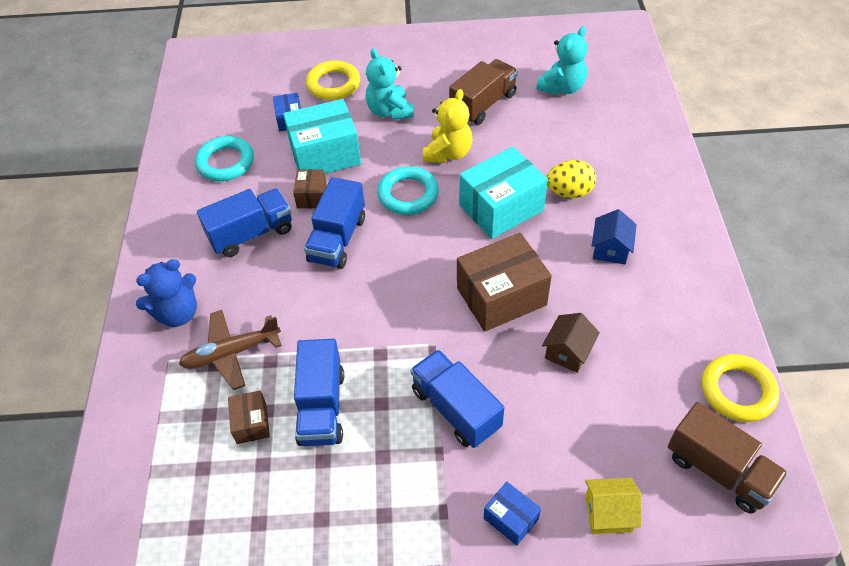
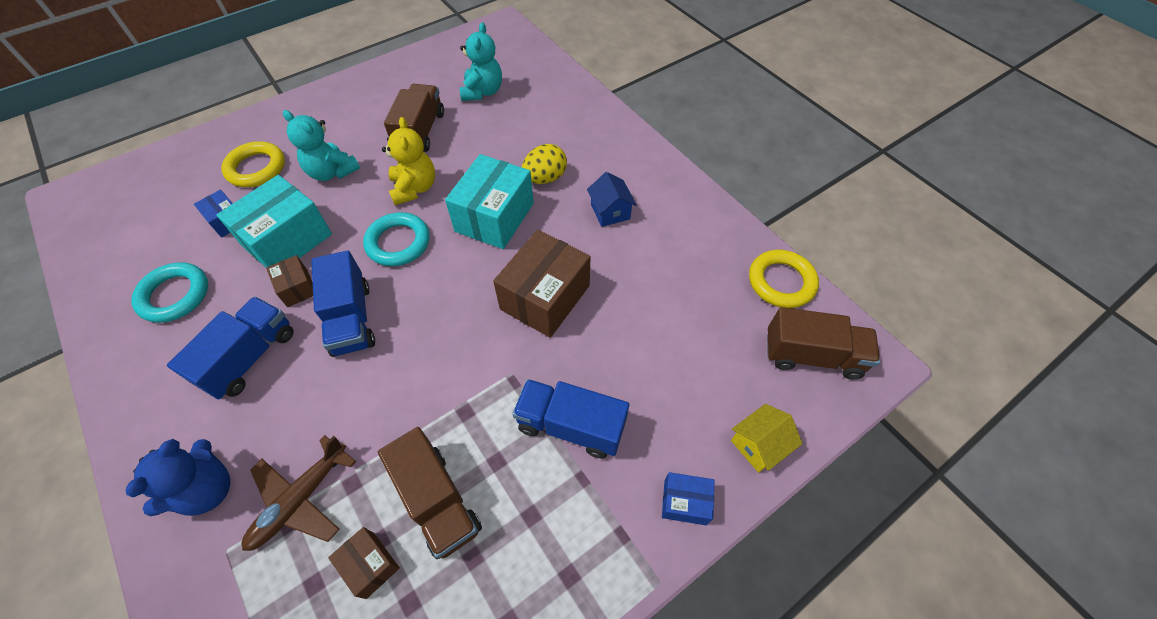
camera: 35 degrees left, 5 degrees up
(321, 407) = (437, 501): blue truck -> brown truck
(568, 352) = (633, 318): brown house -> none

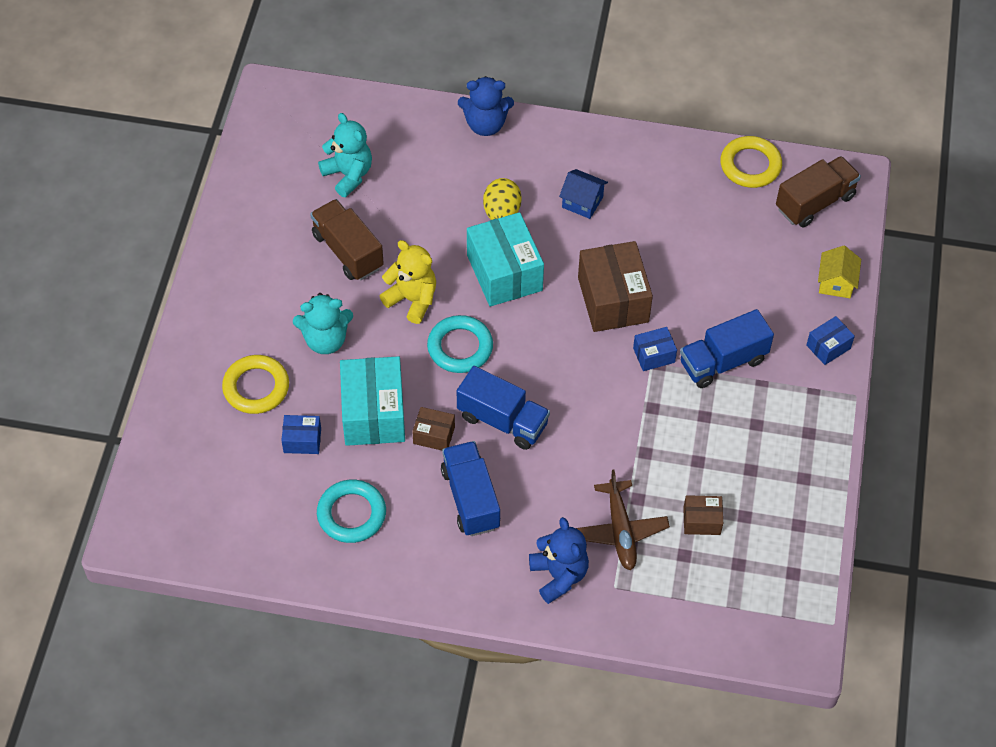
camera: 45 degrees left, 0 degrees up
(437, 501) = (697, 463): brown truck -> none
(521, 368) = (654, 355): none -> blue box
(605, 120) = (485, 124): none -> blue teddy bear

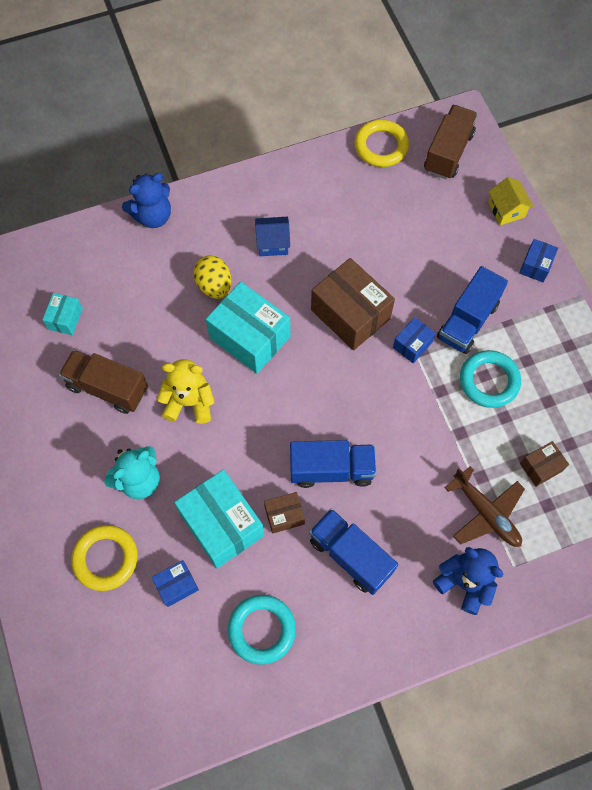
camera: 30 degrees left, 10 degrees up
(348, 175) = (65, 319): turquoise teddy bear -> turquoise box
(460, 347) = (255, 423): turquoise ring -> turquoise ring (489, 381)

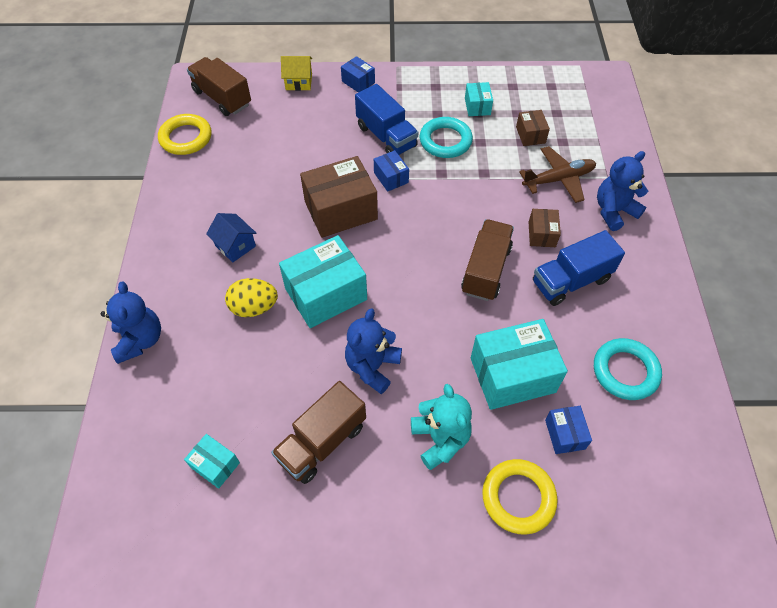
camera: 70 degrees left, 10 degrees down
(189, 402) = (372, 367): yellow teddy bear -> blue teddy bear
(273, 243) = (235, 246): blue house -> blue house turned 60 degrees counterclockwise
(284, 515) = (518, 320): brown box -> brown box (542, 234)
(331, 469) = (486, 270): blue truck -> brown truck
(559, 398) = (477, 106): none -> turquoise box

